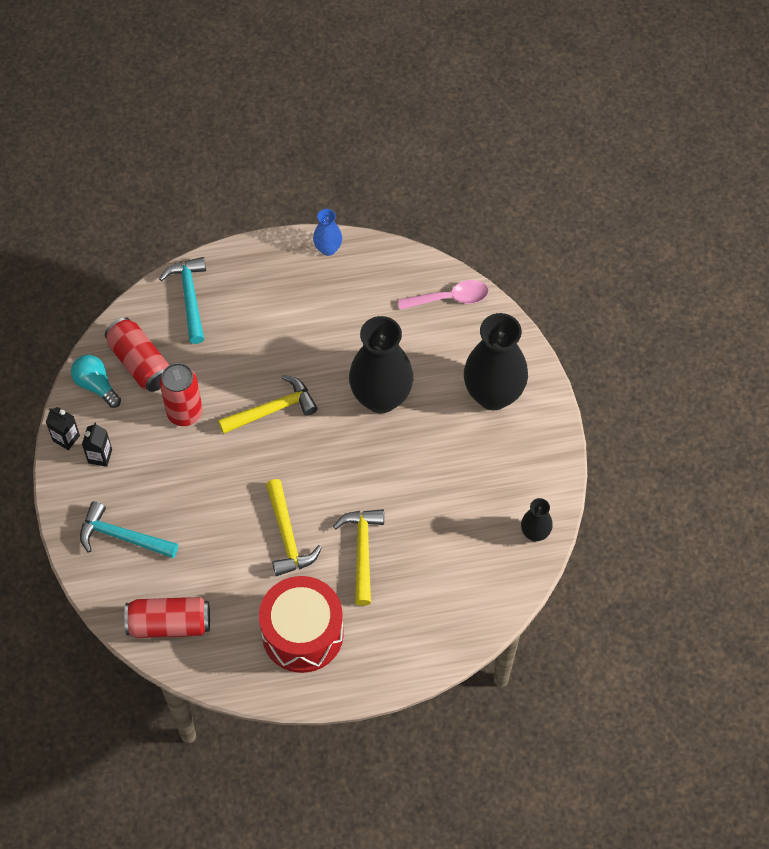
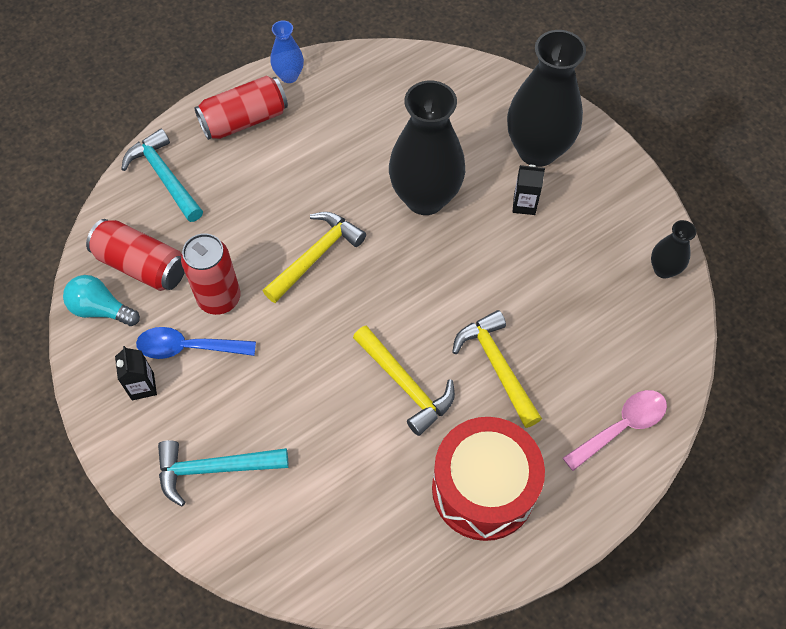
camera: 25 degrees left, 0 degrees up
(66, 438) = (92, 382): black carton -> black carton (524, 204)
(145, 441) = (188, 347): none -> blue spoon
(169, 624) = (322, 549): red can -> red can (244, 120)
(450, 298) = (439, 77): pink spoon -> pink spoon (621, 427)

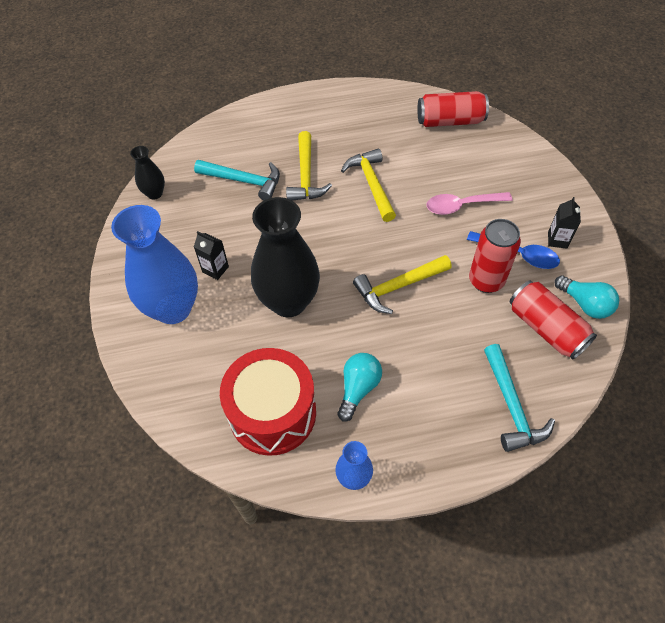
camera: 155 degrees left, 5 degrees down
(214, 469) = (516, 179): turquoise hammer -> turquoise hammer (244, 181)
(244, 120) = (418, 440): red can -> red can (450, 121)
(315, 142) = (358, 389): none -> turquoise light bulb
(483, 489) = (352, 122): red drum -> red drum (272, 413)
(537, 150) = (173, 308): black vase -> blue vase
(621, 427) = (253, 125): pink spoon -> pink spoon (461, 206)

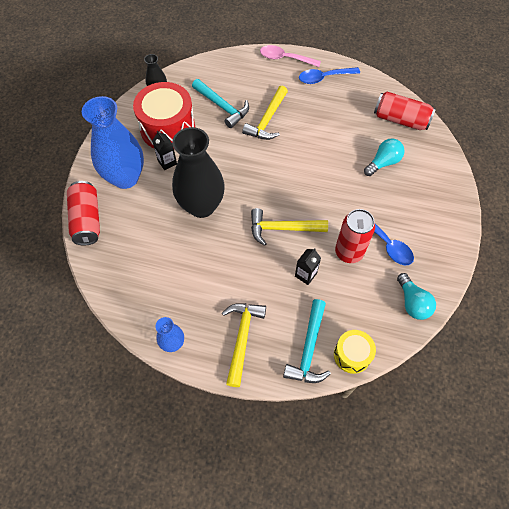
camera: 25 degrees right, 5 degrees up
(272, 413) = (147, 276): red drum -> red drum (168, 128)
(341, 108) = (324, 78): none -> blue spoon
(358, 389) = (211, 286): turquoise light bulb -> turquoise light bulb (383, 163)
(371, 184) = (310, 145): yellow hammer -> yellow hammer (242, 338)
(461, 206) = (367, 189): pink spoon -> pink spoon (285, 58)
(546, 328) = (370, 307): red can -> red can (87, 220)
(557, 240) = (424, 246): black carton -> black carton (305, 275)
(561, 390) = (352, 355): none -> yellow drum

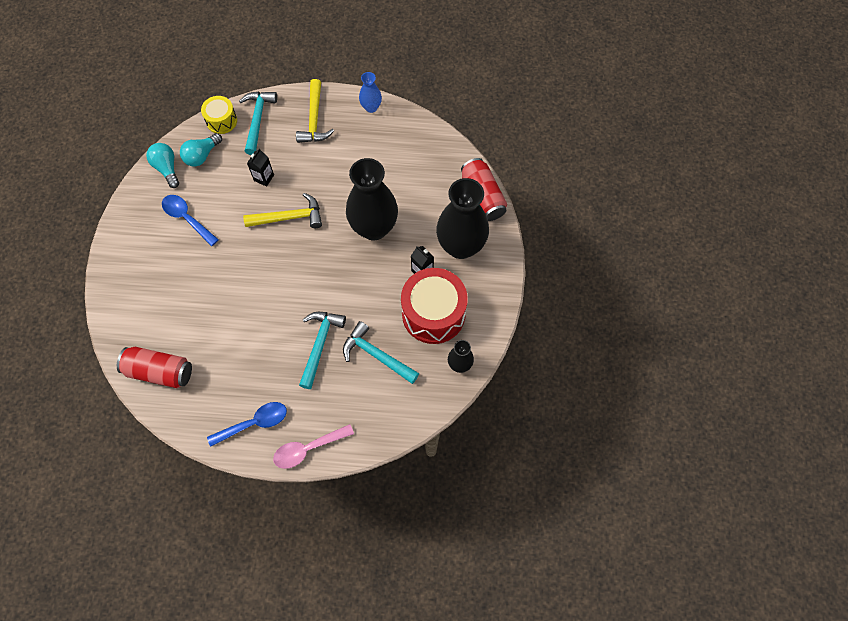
camera: 170 degrees right, 5 degrees up
(125, 177) = (461, 246): blue vase -> black vase
(267, 120) = (320, 344): yellow hammer -> turquoise hammer
(285, 58) = (308, 449): pink spoon -> pink spoon turned 150 degrees clockwise
(349, 252) = (223, 204): red can -> none
(383, 163) = (184, 308): turquoise light bulb -> turquoise light bulb (202, 155)

